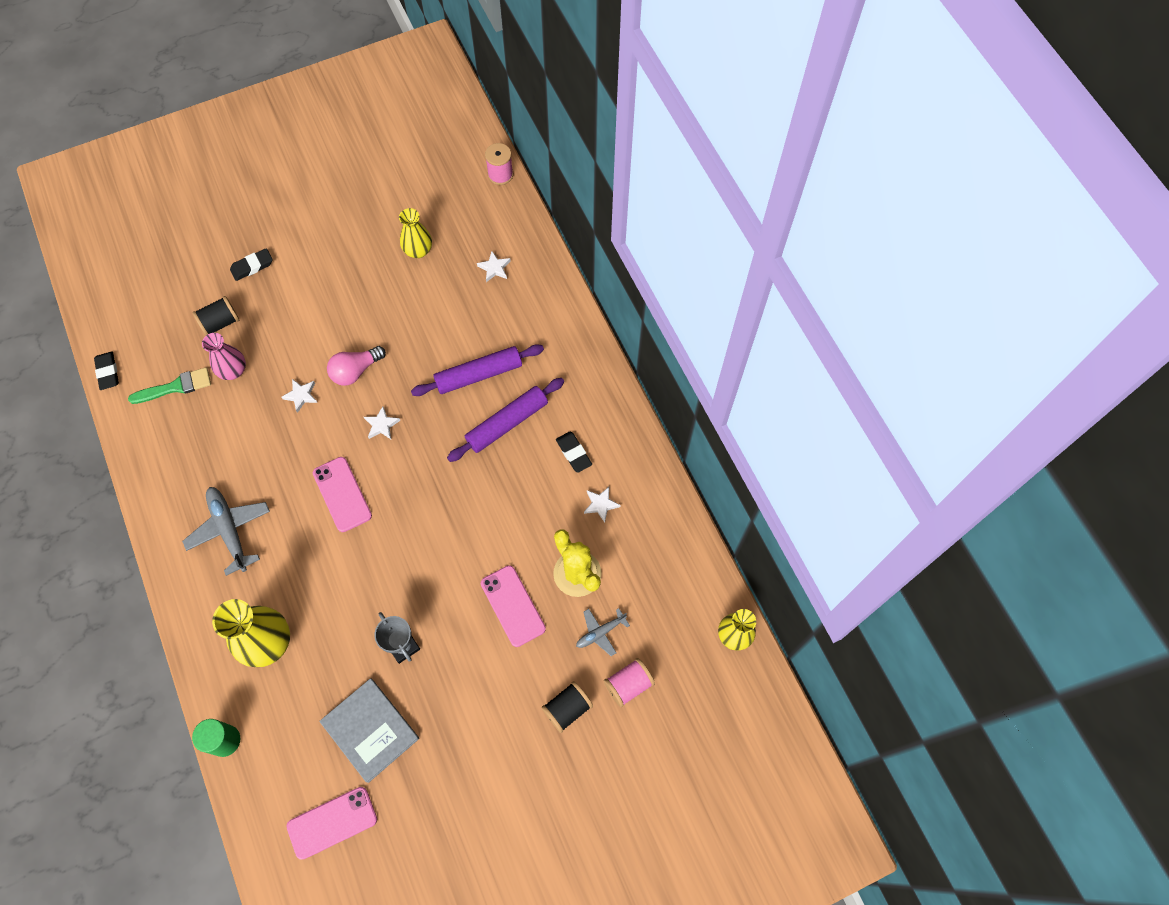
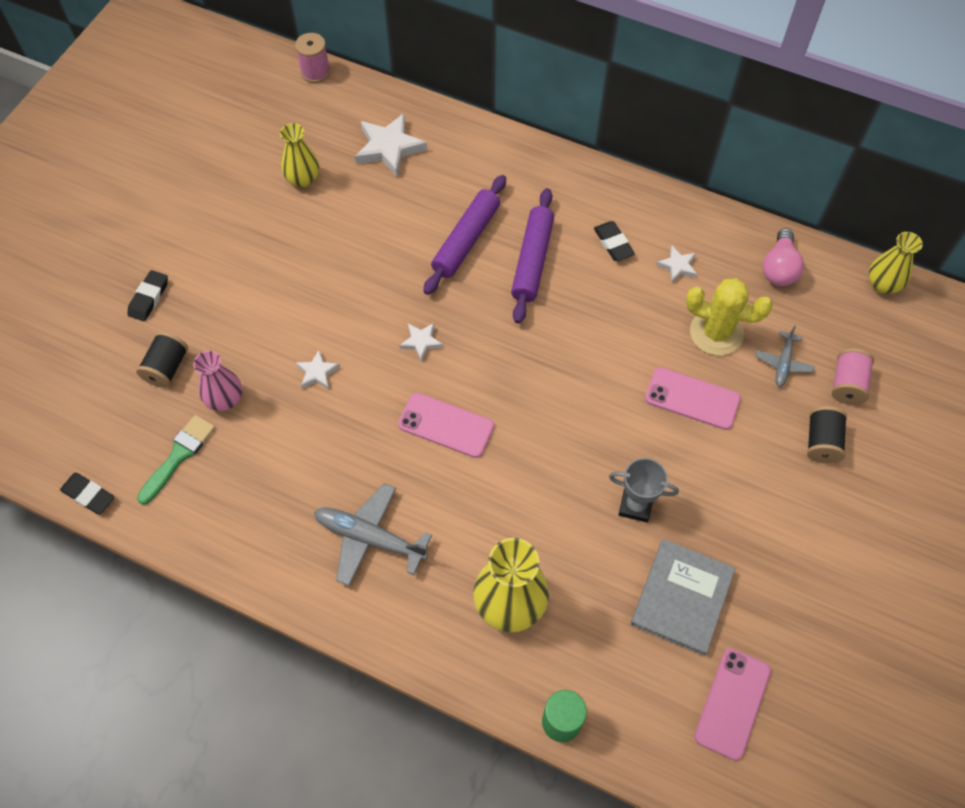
camera: 40 degrees left, 5 degrees down
(355, 371) = (348, 315): pink light bulb -> pink light bulb (779, 268)
(370, 730) = (682, 598): grey book -> grey book turned 75 degrees counterclockwise
(494, 268) = (389, 148): white star -> white star, size x1.86
(573, 453) = (613, 243): black eraser -> black eraser turned 45 degrees clockwise

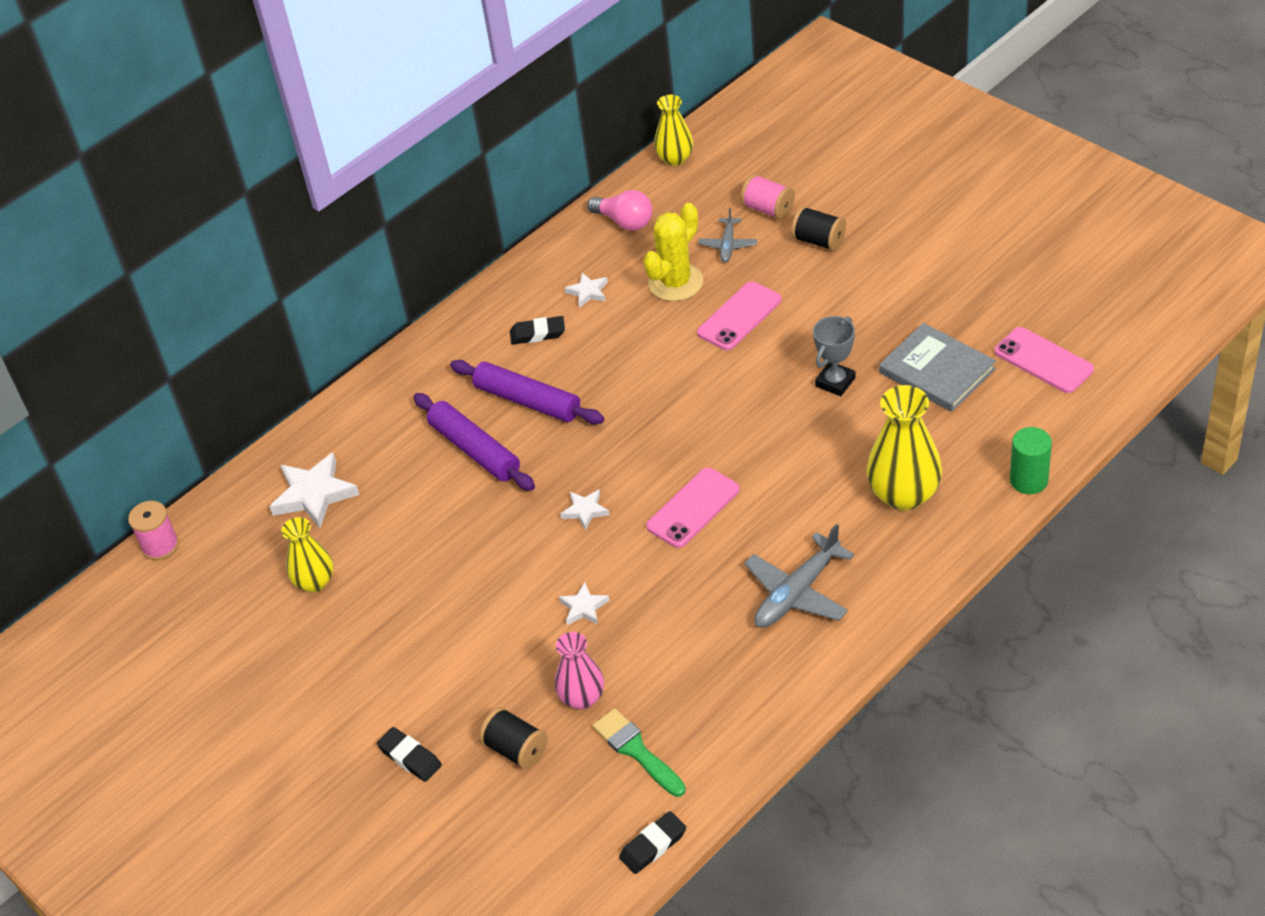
camera: 65 degrees left, 15 degrees down
(783, 363) = (728, 245): grey plane -> grey plane turned 60 degrees clockwise

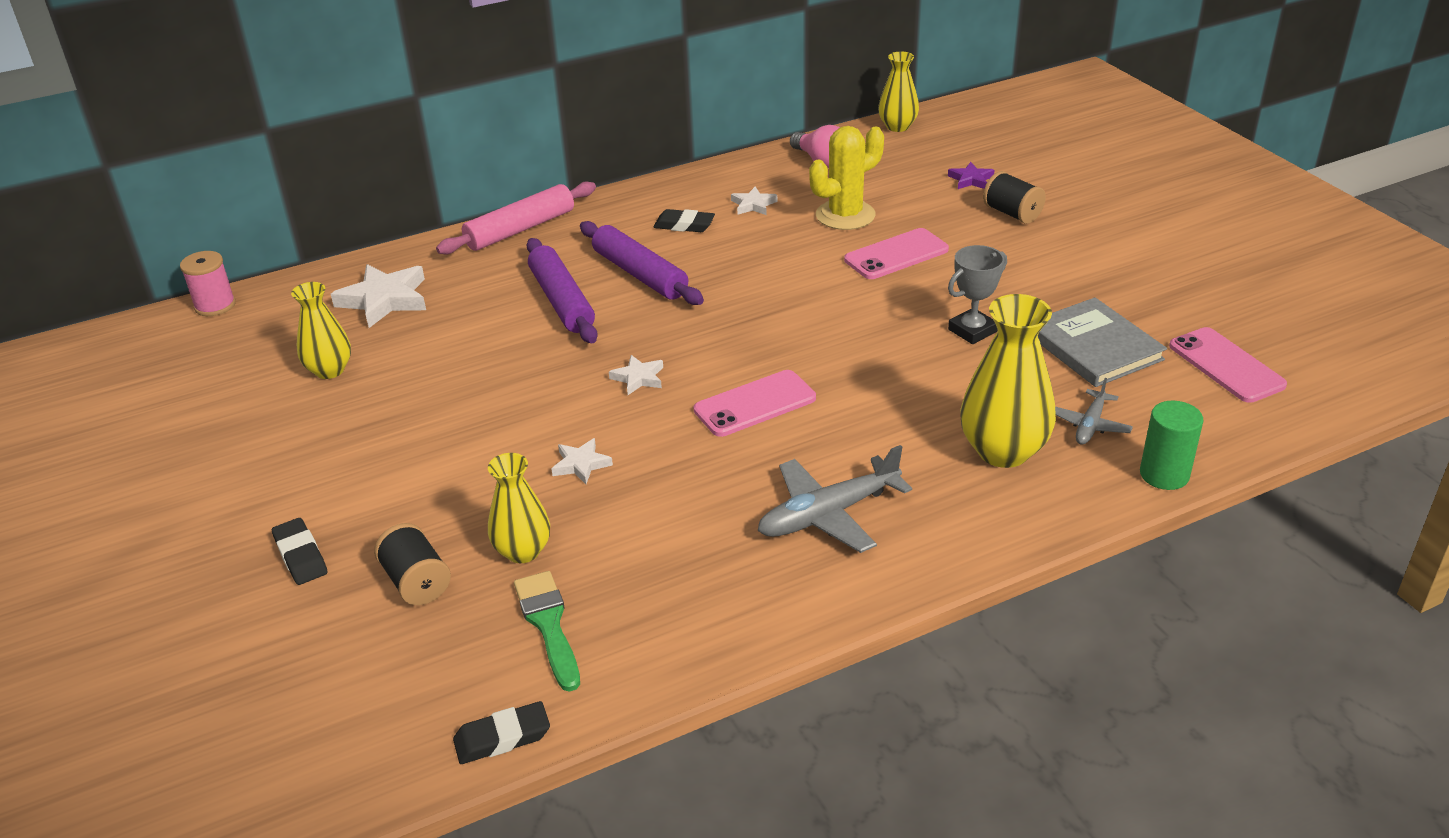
camera: 15 degrees right, 10 degrees down
(389, 380) = (520, 229): none -> pink rolling pin
(582, 697) = (523, 551): pink vase -> yellow vase
(728, 245) = (915, 198): grey plane -> grey plane (1090, 425)
(768, 209) = (971, 180): pink spool -> purple star

